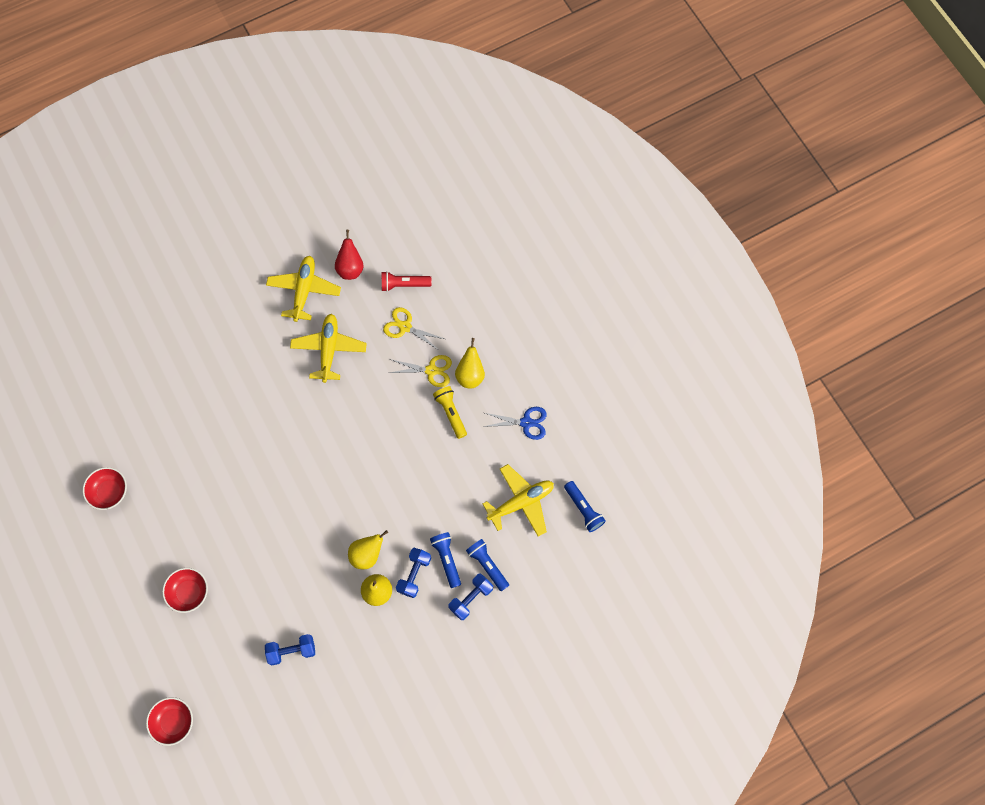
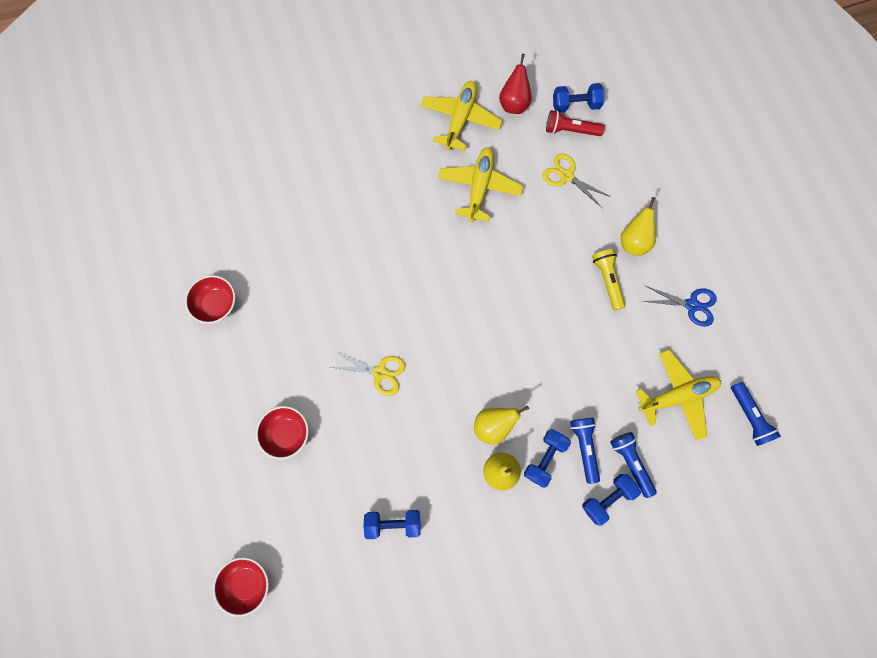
camera: 10 degrees right, 5 degrees up
(406, 260) = (575, 105): none -> blue dumbbell
(431, 370) = (590, 229): yellow scissors -> yellow scissors (380, 372)

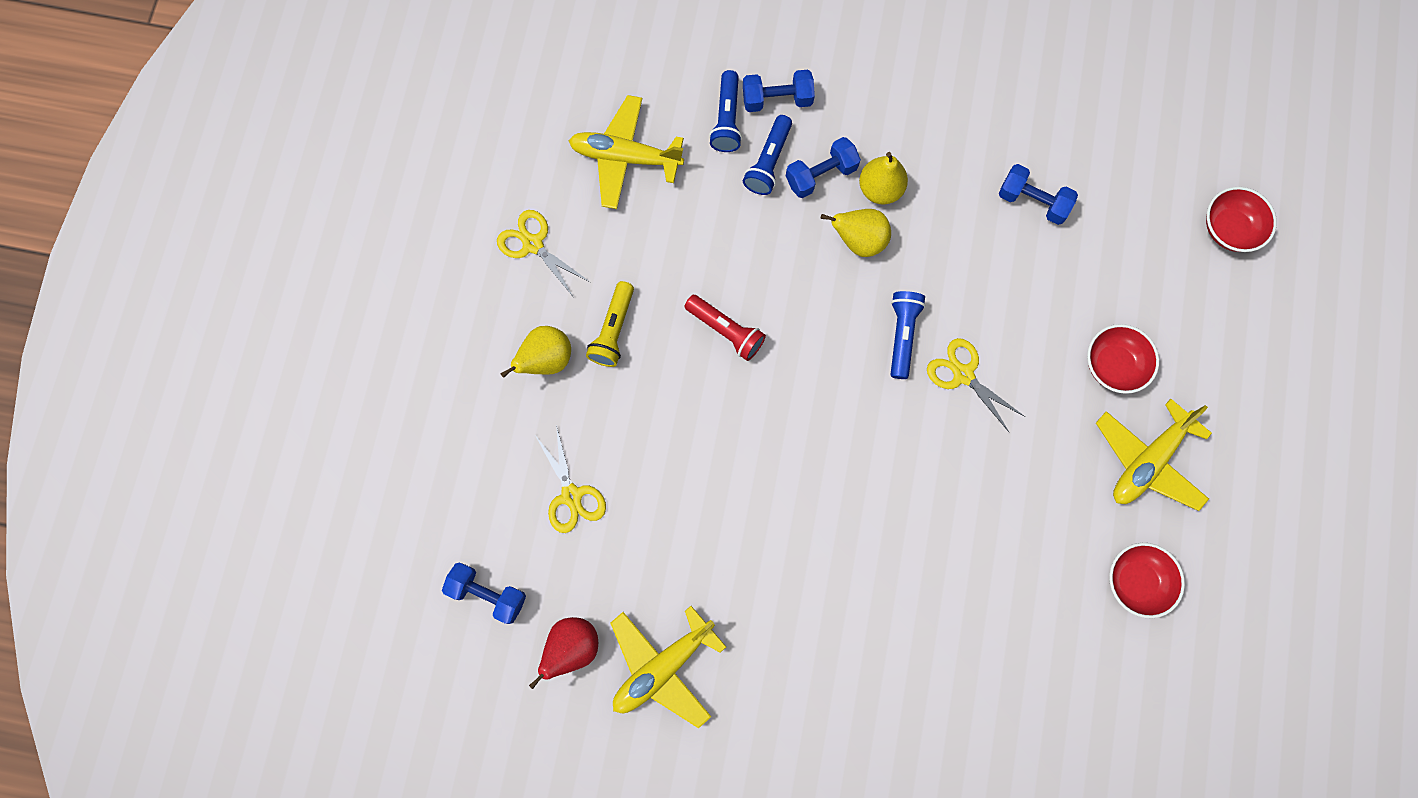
camera: 150 degrees left, 0 degrees up
(479, 187) = (698, 547): yellow plane -> yellow plane (1147, 461)
(570, 130) = (521, 559): red flashlight -> red flashlight (726, 331)
(691, 305) = (533, 244): blue scissors -> yellow scissors
(749, 416) = (561, 94): blue flashlight -> blue flashlight (902, 335)

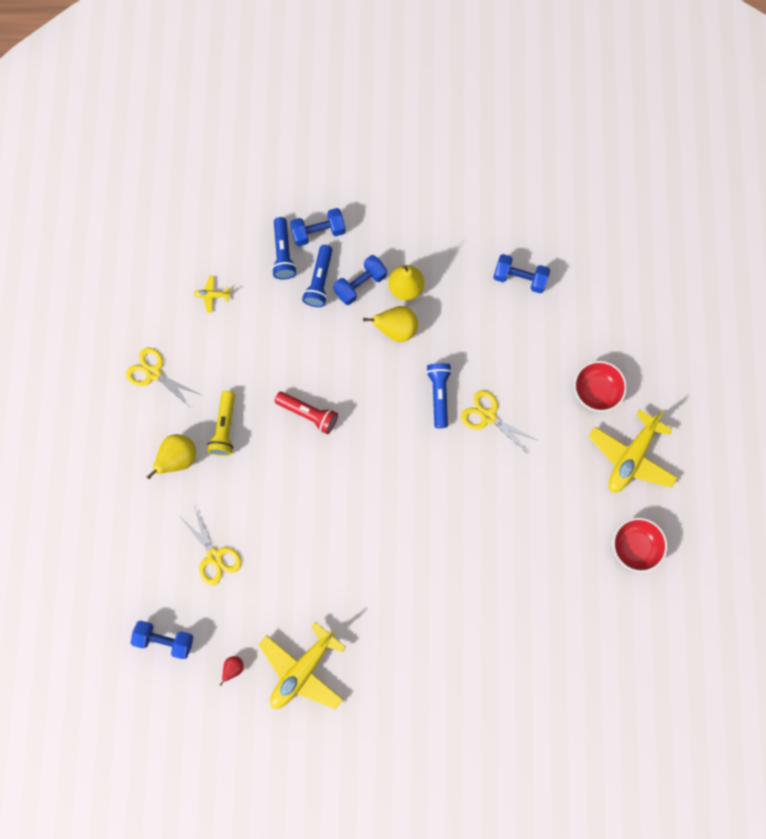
camera: 10 degrees left, 0 degrees up
(572, 647) = (233, 668): red pear -> red pear, size x0.53
(625, 157) = (212, 295): yellow plane -> yellow plane, size x0.42
(1229, 229) = (666, 275): red bowl -> none

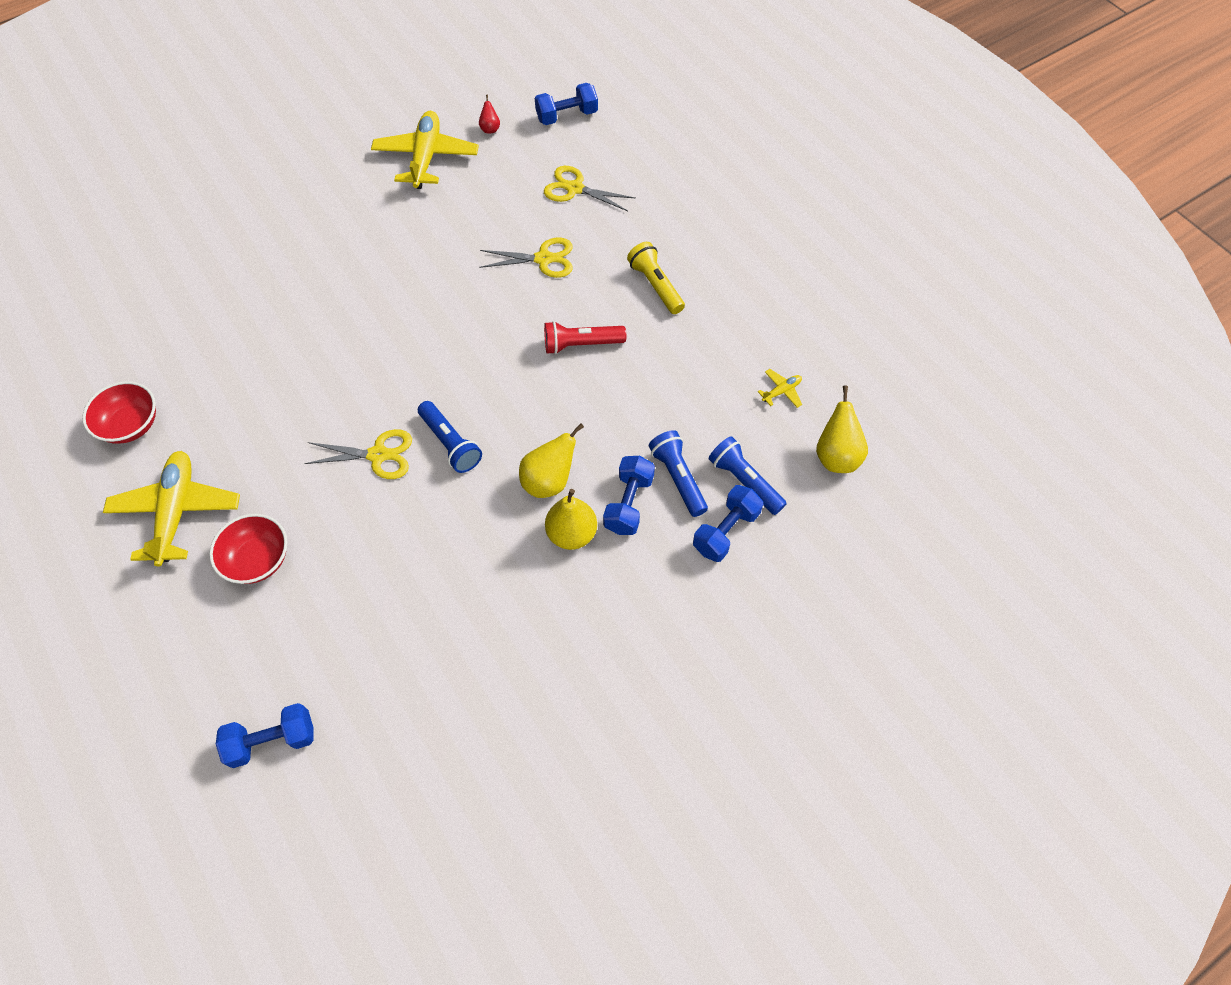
camera: 145 degrees right, 15 degrees down
(153, 373) = (769, 289): yellow scissors -> yellow scissors (543, 259)
(178, 458) = (677, 238): yellow pear -> yellow pear (836, 456)
(519, 278) = (435, 636): blue dumbbell -> blue dumbbell (272, 740)

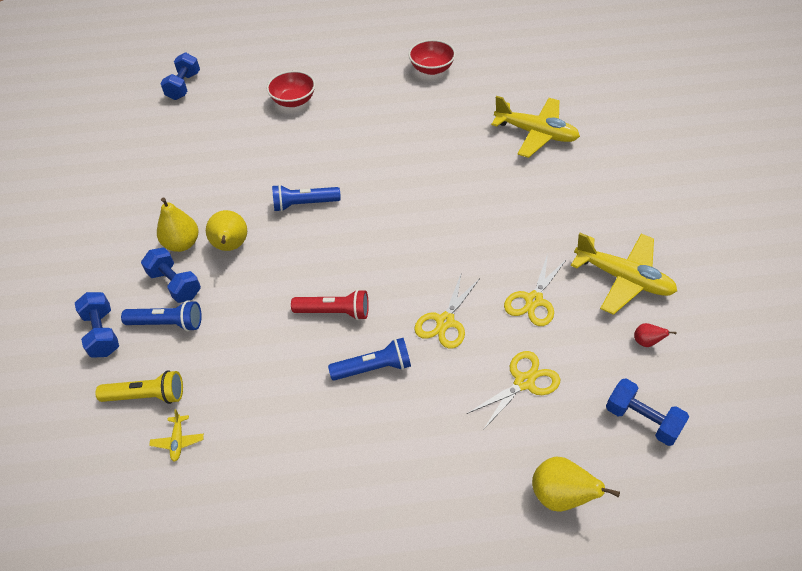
camera: 120 degrees right, 10 degrees down
(177, 512) = (353, 77): yellow plane -> yellow plane (536, 134)
(378, 455) = (324, 167): yellow scissors -> yellow scissors (534, 300)
(567, 116) = (642, 420): blue dumbbell -> blue dumbbell turned 60 degrees counterclockwise
(581, 344) = (334, 312): red flashlight -> red flashlight turned 75 degrees clockwise
(655, 285) = (360, 396): yellow flashlight -> yellow flashlight (147, 396)
(744, 481) = (127, 366): blue flashlight -> blue flashlight (374, 368)
(836, 456) = (87, 448): yellow pear -> yellow pear (560, 496)

